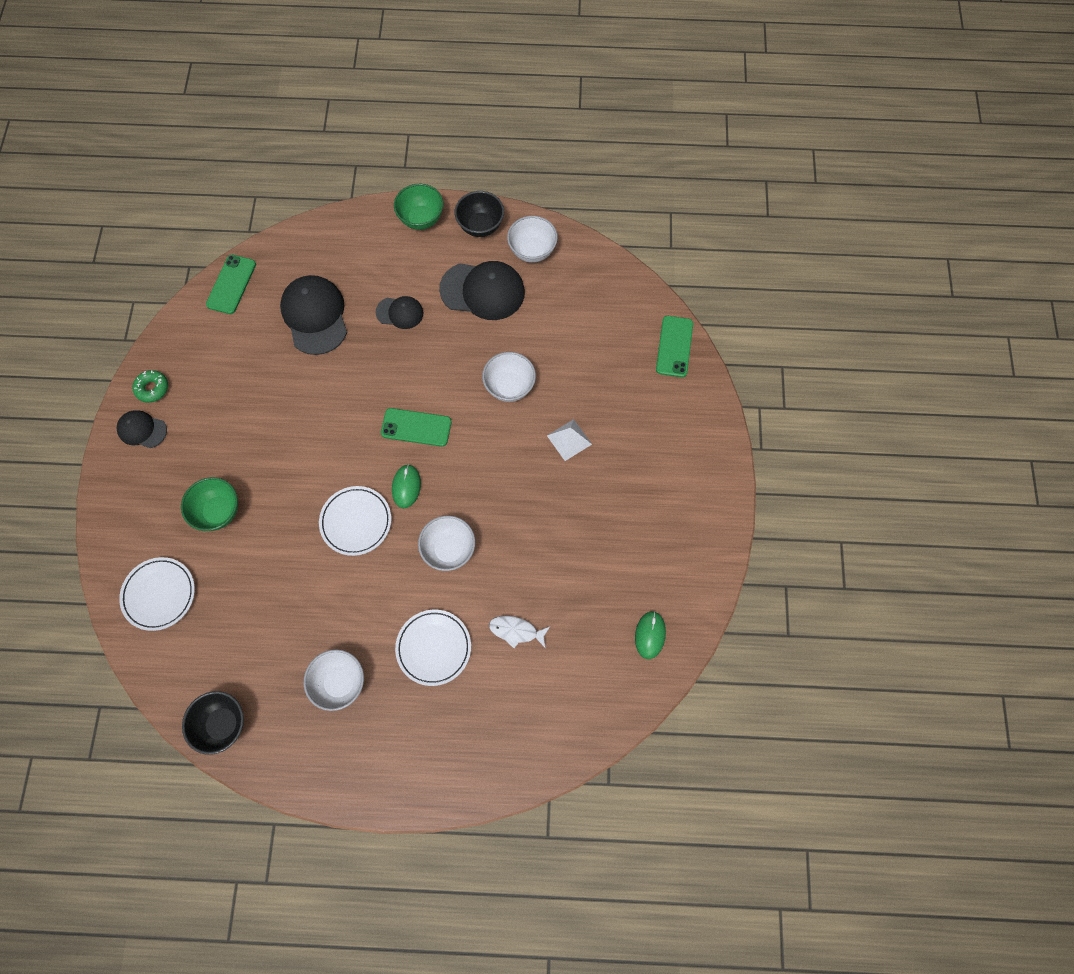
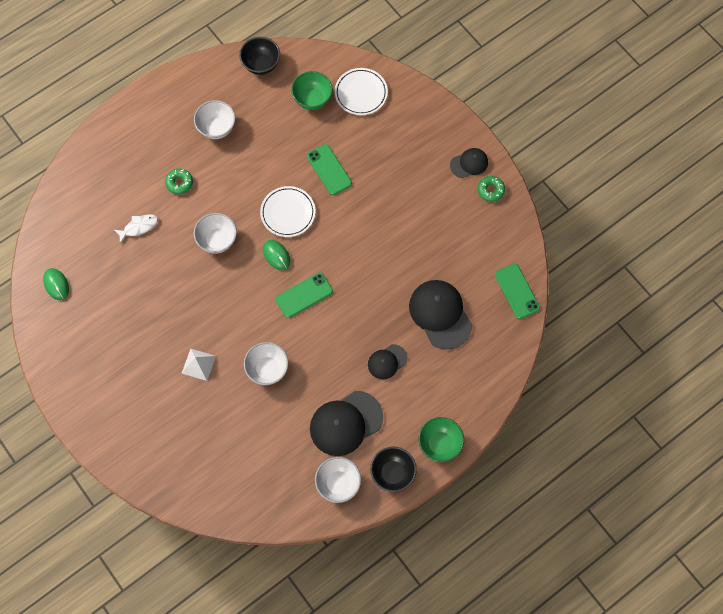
camera: 140 degrees right, 0 degrees up
(218, 511) = (374, 157): green bowl -> green bowl (312, 99)
(315, 316) = (440, 314): black cap -> black cap turned 150 degrees counterclockwise
(434, 648) = (179, 183): white plate -> green donut
(674, 346) = (177, 489): green phone -> green phone (329, 170)

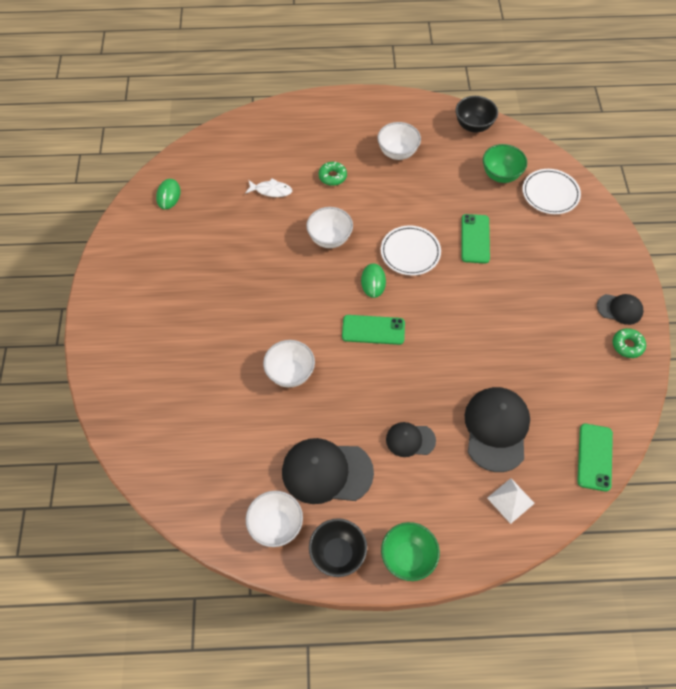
camera: 35 degrees right, 10 degrees down
(198, 364) = (232, 330): white pyramid -> white pyramid (510, 500)

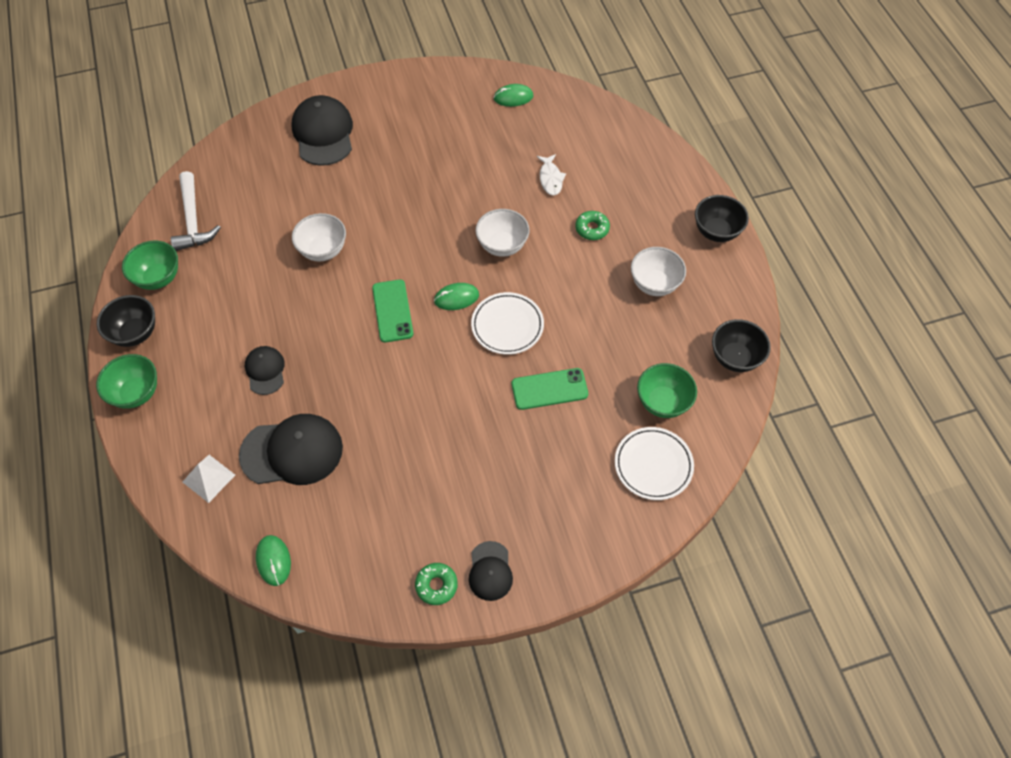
camera: 75 degrees right, 0 degrees up
(212, 485) = (193, 220): none -> white hammer
(276, 525) = (158, 278): white bowl -> green bowl
(326, 472) = (219, 305): black cap -> black cap (323, 133)
(361, 104) = (716, 231): none -> black bowl
(594, 457) = (273, 561): green phone -> green mouse

